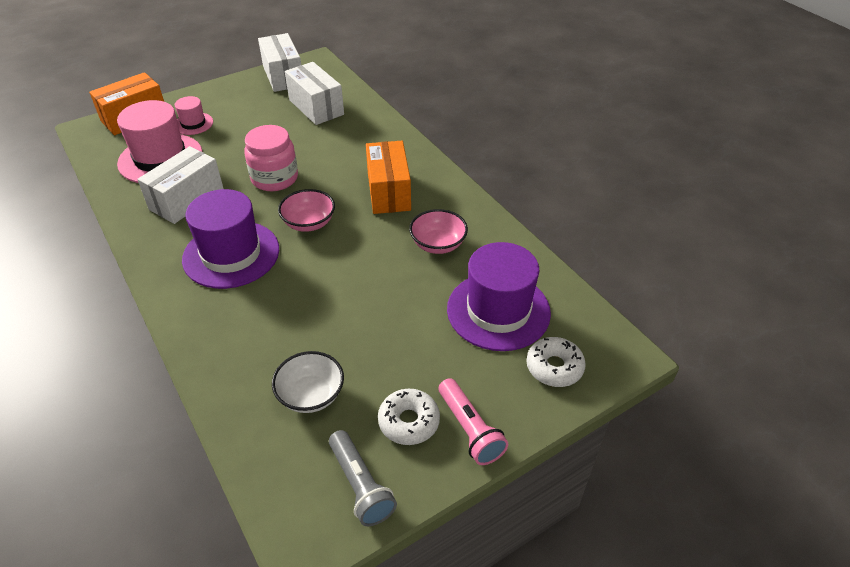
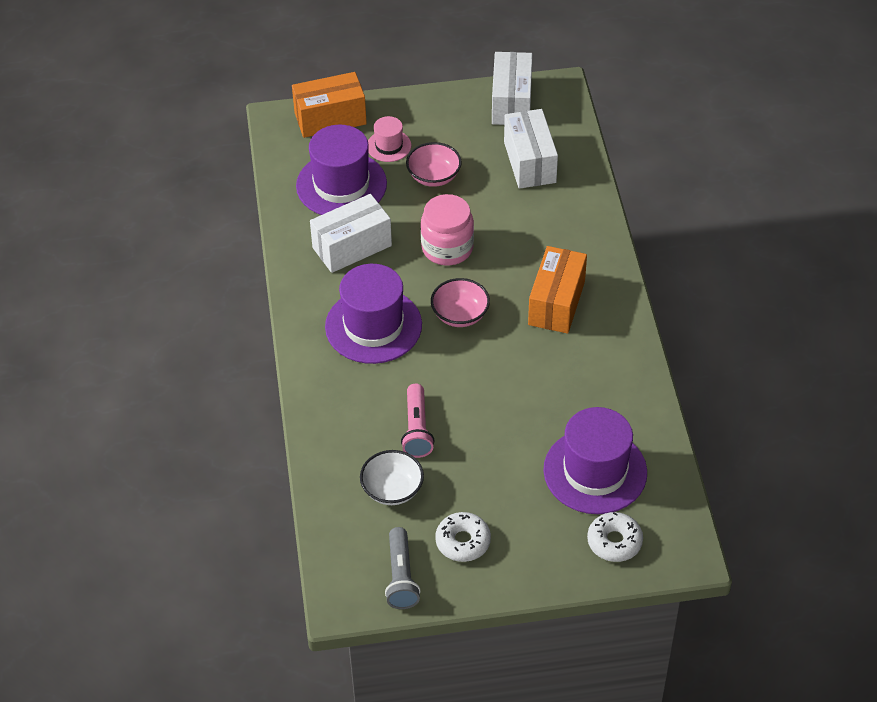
camera: 25 degrees right, 5 degrees up
(160, 158) = (341, 185): pink hat -> purple hat
(438, 244) = (575, 382): pink bowl -> pink bowl (434, 176)
(469, 429) = (510, 566): pink flashlight -> pink flashlight (417, 429)

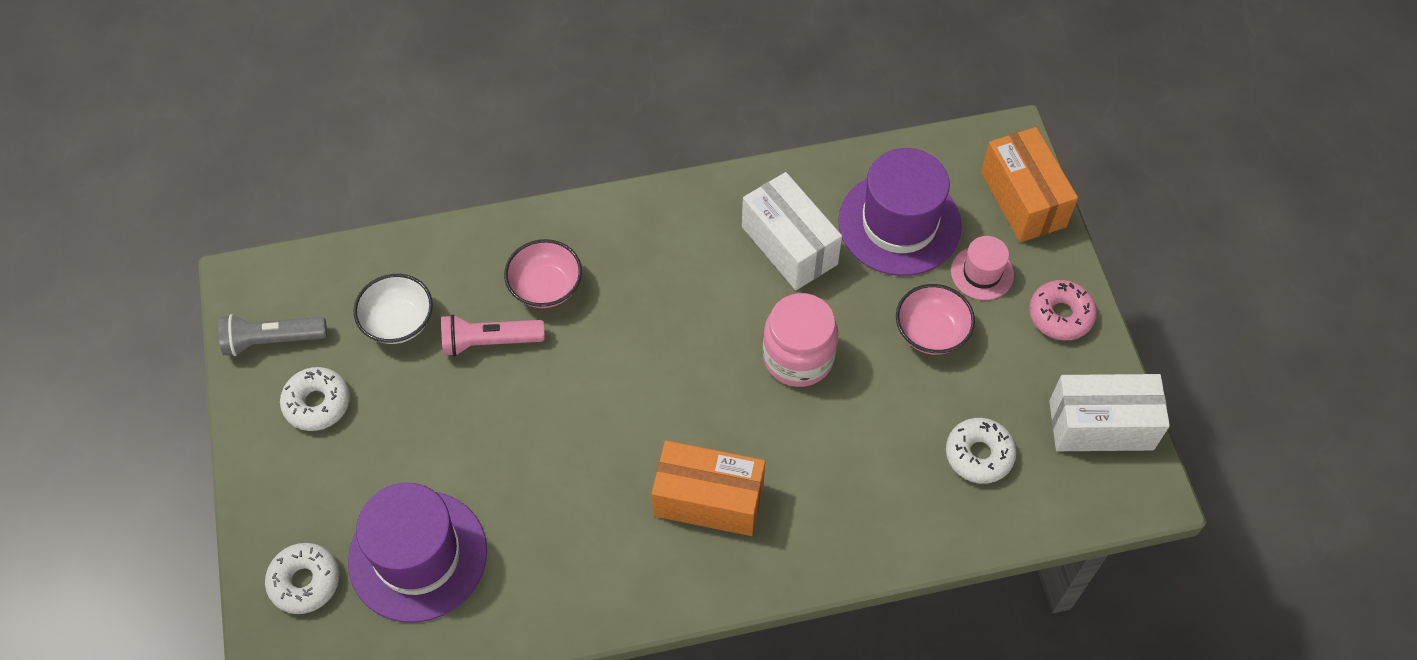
camera: 85 degrees right, 10 degrees up
(373, 326) = (655, 281): purple hat -> none
(427, 111) = (1060, 315): none -> pink donut
(460, 315) = (680, 379): pink bowl -> pink bowl (545, 287)
(529, 162) = (979, 455): white box -> white donut

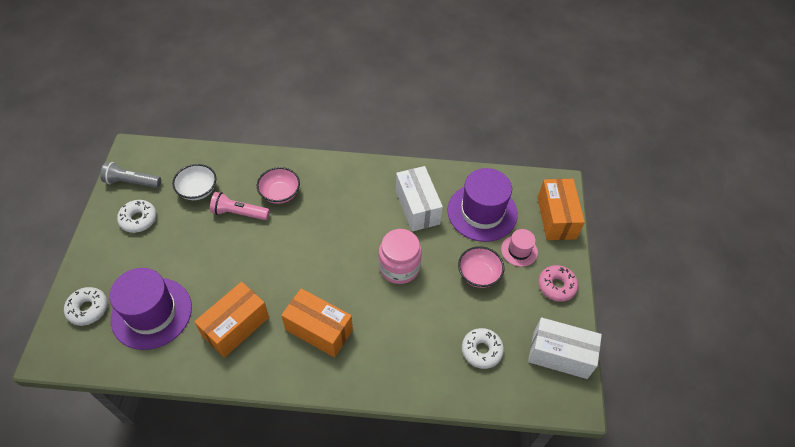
camera: 15 degrees right, 5 degrees down
(570, 535) = (236, 326): none -> orange box

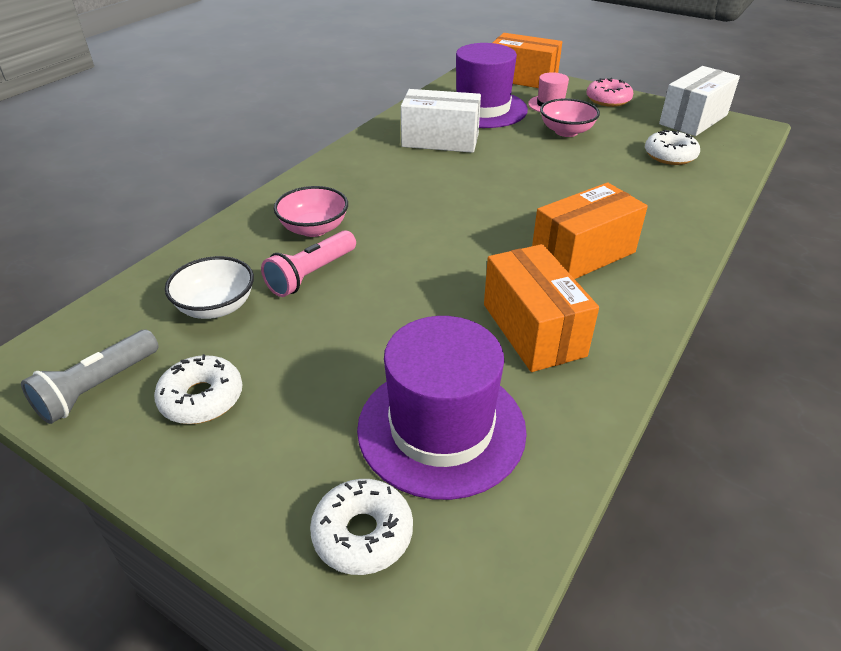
camera: 60 degrees left, 15 degrees down
(399, 267) = (520, 173): pink jar -> none

